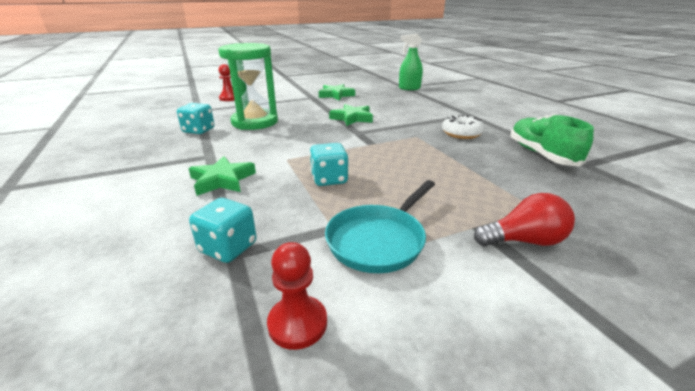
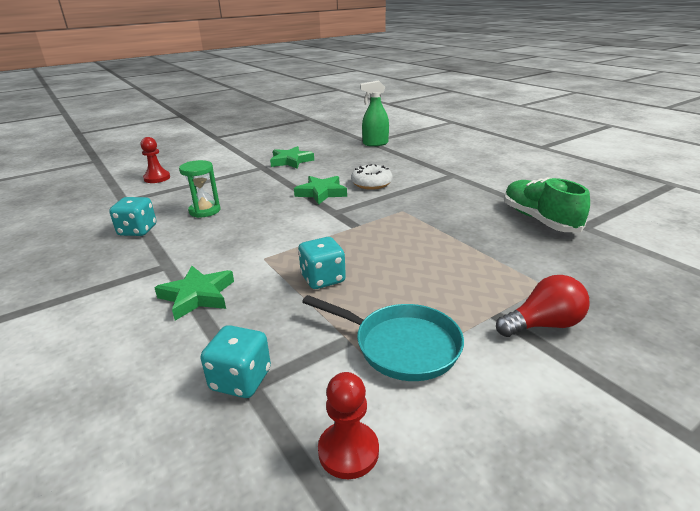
camera: 10 degrees left, 0 degrees up
(255, 122) = (205, 211): green hourglass -> green hourglass, size x0.55
(379, 240) = (401, 345): turquoise pan -> turquoise pan turned 90 degrees counterclockwise
(461, 133) = (450, 201): white donut -> white donut (371, 184)

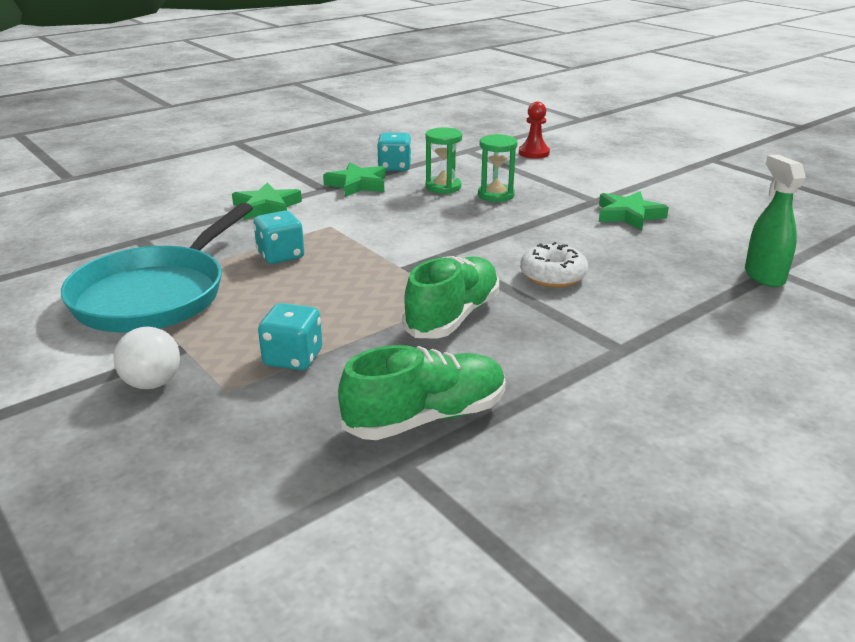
camera: 85 degrees right, 0 degrees up
(235, 193) = (496, 195): none -> green hourglass
(241, 380) = (147, 235): turquoise dice -> turquoise dice (293, 358)
(321, 193) = (508, 243): green star -> green star (357, 184)
(348, 451) = (55, 275): red pawn -> none
(401, 345) = (156, 294): turquoise pan -> turquoise pan, size x1.53
(425, 211) = (452, 316): none -> green shoe
(543, 324) = (151, 375): red light bulb -> white light bulb

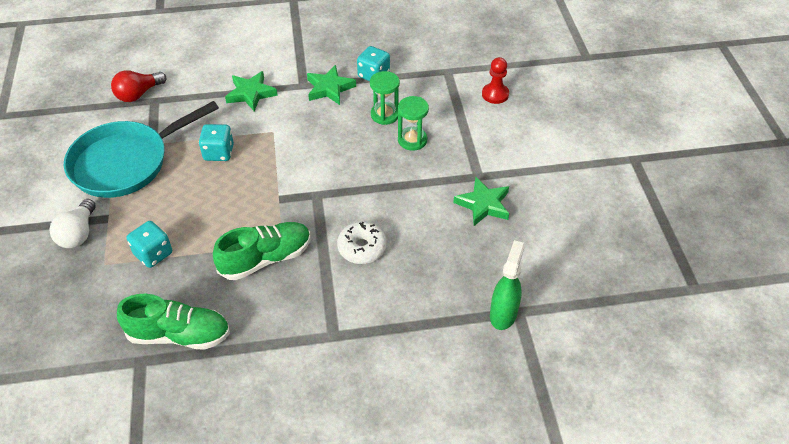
camera: 30 degrees right, 20 degrees up
(110, 240) = (138, 94): none -> red light bulb

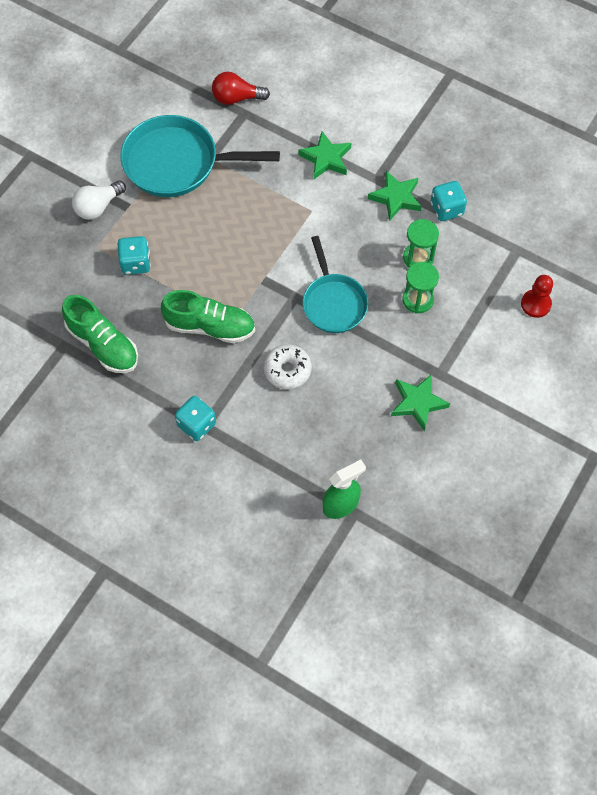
camera: 40 degrees right, 15 degrees up
(219, 153) = (253, 202): turquoise dice -> turquoise dice (197, 424)
(351, 180) = (333, 302): none -> turquoise pan

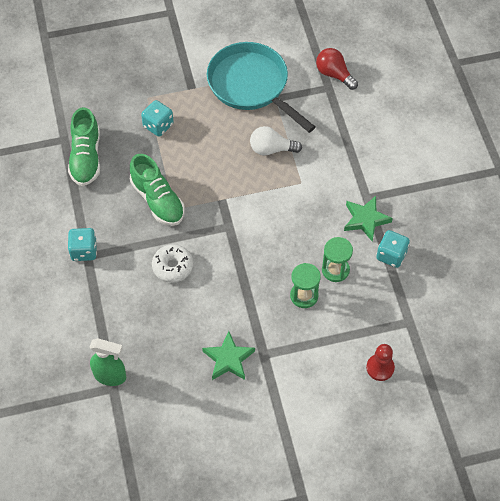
camera: 45 degrees right, 5 degrees down
(98, 207) = (174, 74): white light bulb -> white light bulb (271, 149)
(326, 158) = (348, 157): green star -> none
(333, 302) = (248, 250): turquoise pan -> none

